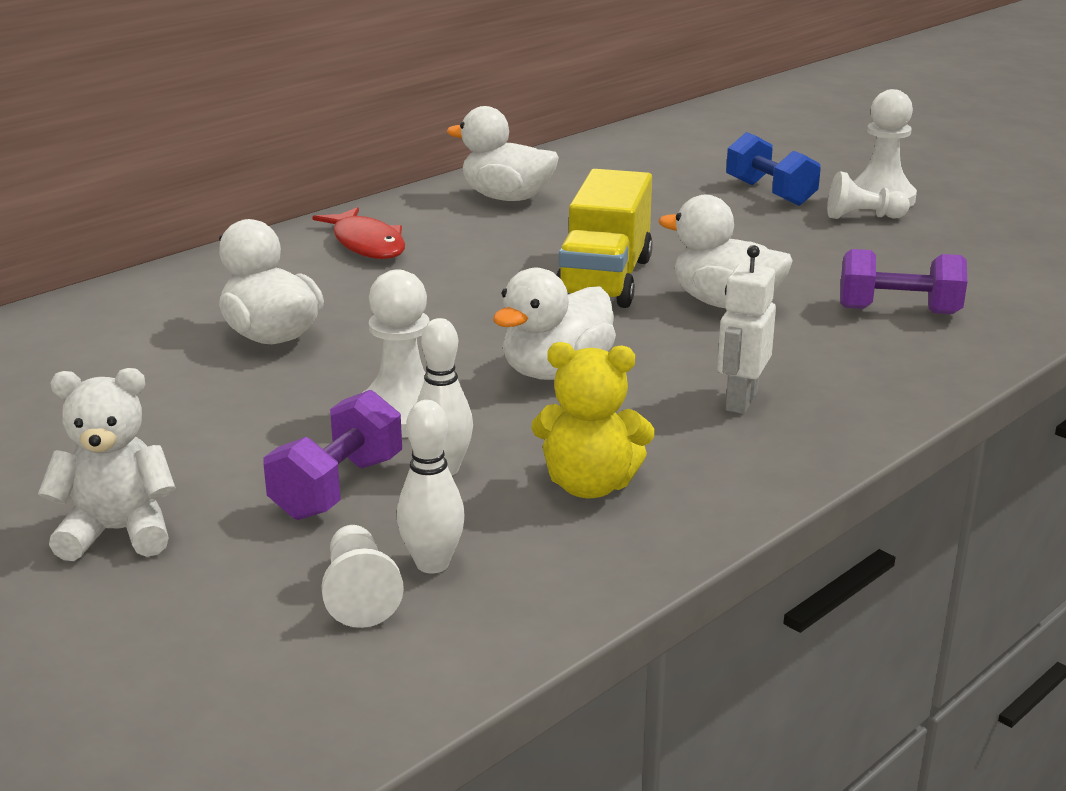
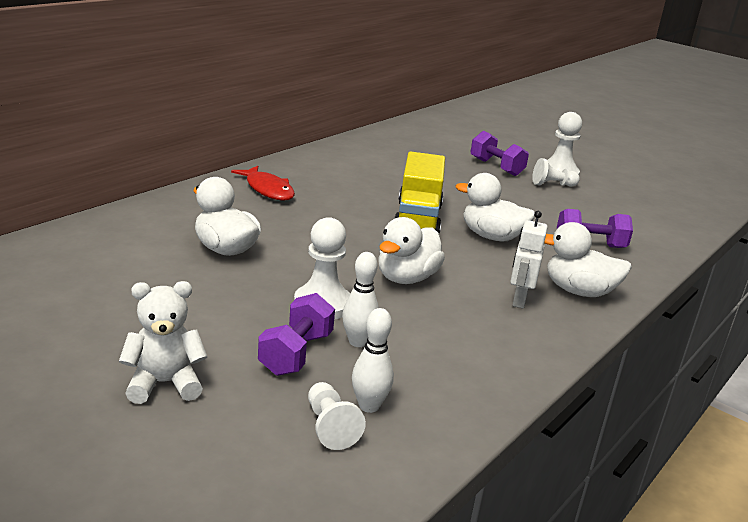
camera: 10 degrees left, 0 degrees up
(506, 198) = (344, 163): white duck -> white duck (579, 291)
(589, 485) = (448, 354): yellow teddy bear -> none
(770, 193) = (496, 167): blue dumbbell -> purple dumbbell

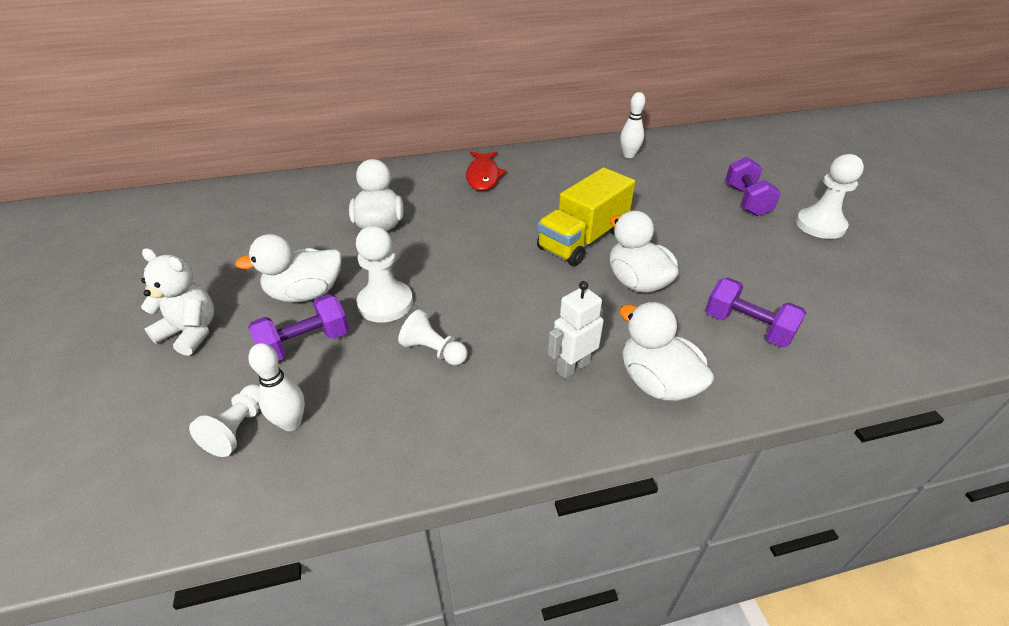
camera: 40 degrees right, 15 degrees up
(358, 342) = (365, 353): white bowling pin -> white bowling pin (629, 155)
(406, 278) = (490, 301): white duck -> white duck (305, 293)
(552, 185) = (792, 238): white pawn -> white pawn (434, 351)

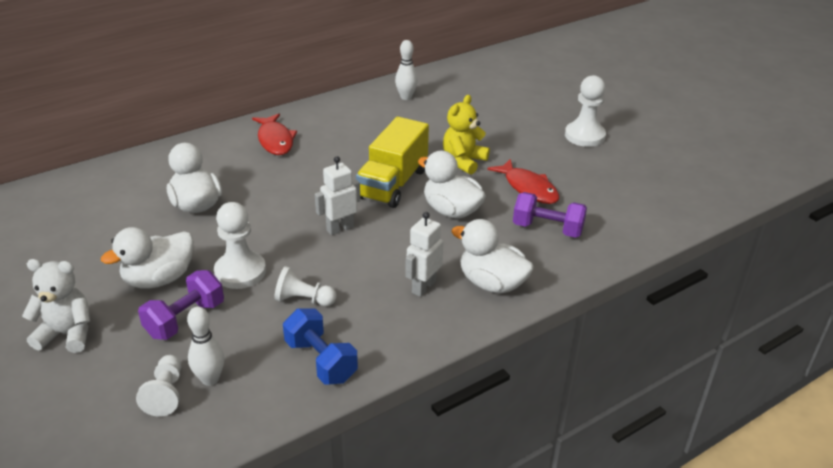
camera: 20 degrees left, 5 degrees down
(418, 433) = (321, 361): none -> blue dumbbell
(507, 277) = (340, 228): none -> white robot
(668, 229) = (463, 161): none -> yellow teddy bear
(736, 273) = (528, 188): none -> red fish
(746, 200) = (521, 124): purple dumbbell -> none

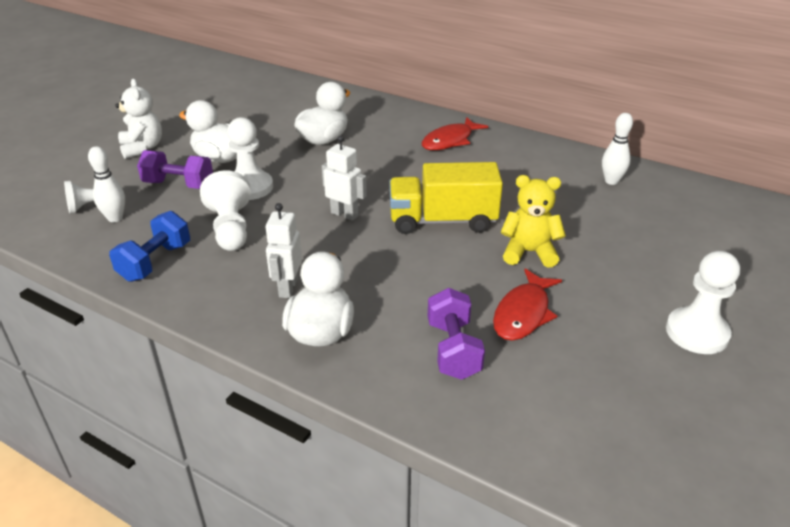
camera: 65 degrees right, 0 degrees up
(303, 300) = (230, 228): white pawn -> white pawn, size x1.50
(423, 287) = (287, 288): white robot -> white robot turned 90 degrees counterclockwise
(451, 211) = (428, 270): white duck -> none

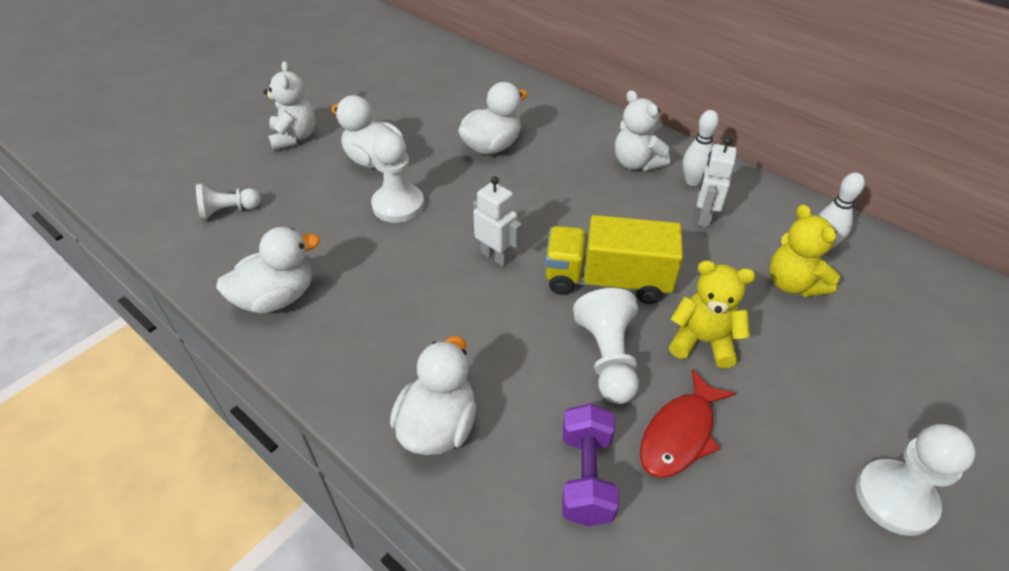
camera: 10 degrees right, 10 degrees up
(115, 218) = (247, 231): white bowling pin -> white bowling pin (692, 181)
(155, 262) = (277, 298): blue dumbbell -> white duck
(178, 185) = (322, 192): purple dumbbell -> none
(230, 228) = (366, 260): white pawn -> white pawn (608, 358)
(287, 288) = (412, 355): white robot -> white robot (704, 217)
(450, 141) = (636, 163): red fish -> white teddy bear
(593, 208) = (793, 284): none -> yellow teddy bear

